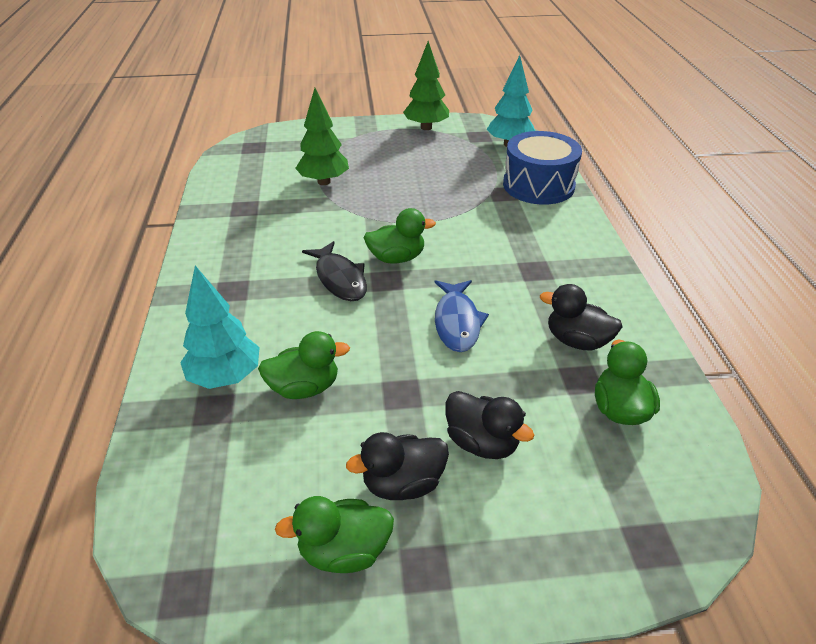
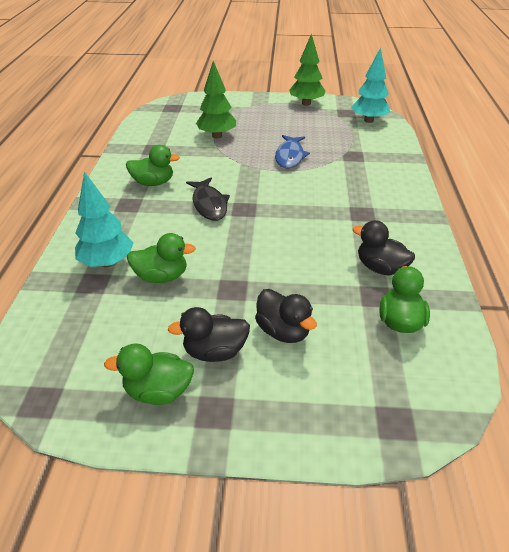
camera: 10 degrees right, 0 degrees up
(396, 258) = (256, 194): green duck -> green duck (153, 183)
(457, 322) = (289, 244): blue fish -> blue fish (290, 156)
(538, 185) = (383, 152): blue drum -> none

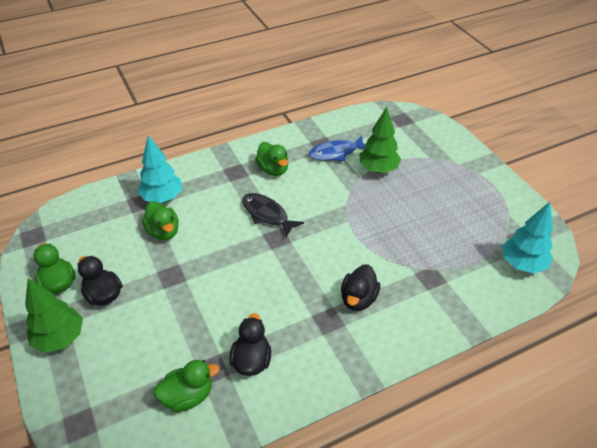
camera: 60 degrees right, 5 degrees up
(209, 204) = (267, 214): black fish -> black fish turned 90 degrees clockwise
(283, 331) = (140, 324): black duck -> black duck (358, 299)
(290, 156) = (386, 231): blue fish -> blue fish (336, 153)
(306, 103) = (508, 200): green tree -> green tree (60, 338)

